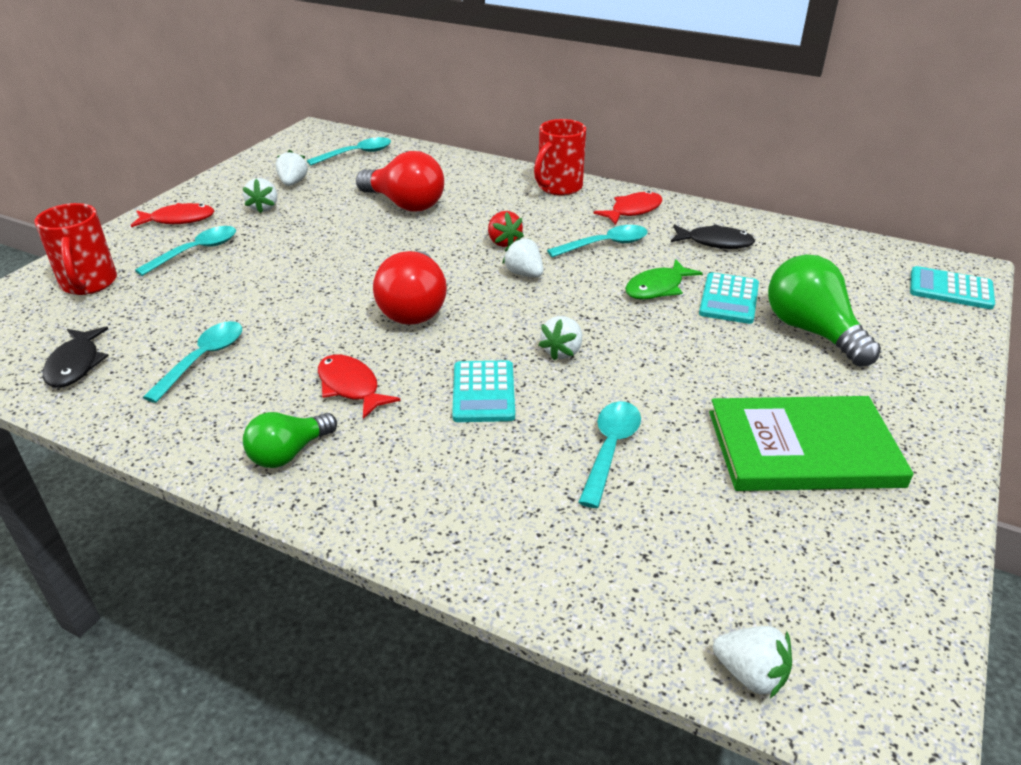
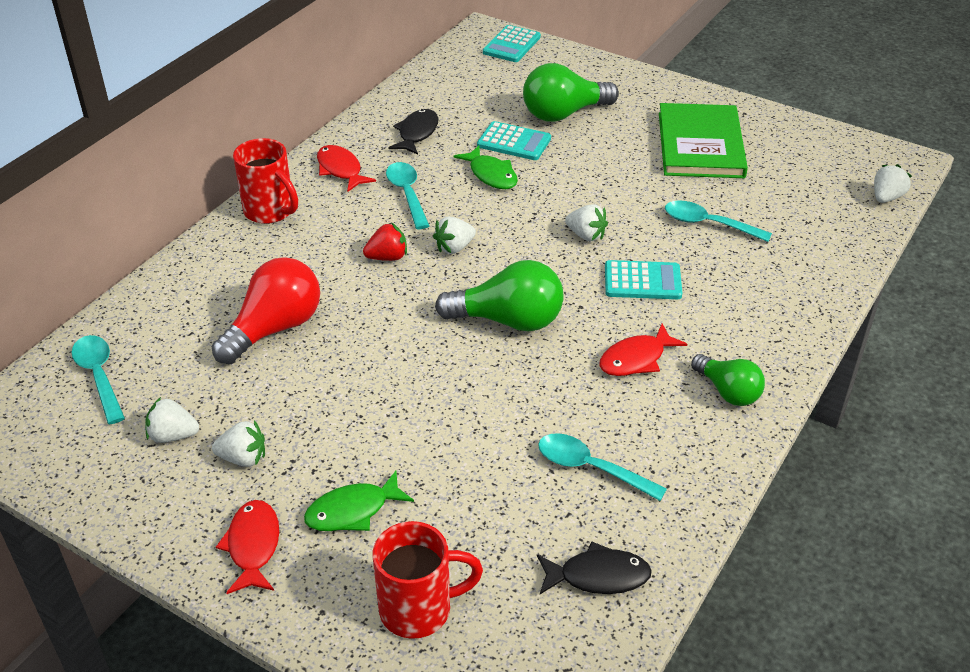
camera: 85 degrees left, 5 degrees up
(196, 251) = (352, 511): turquoise spoon -> green fish
(414, 308) = (508, 320): red light bulb -> green light bulb

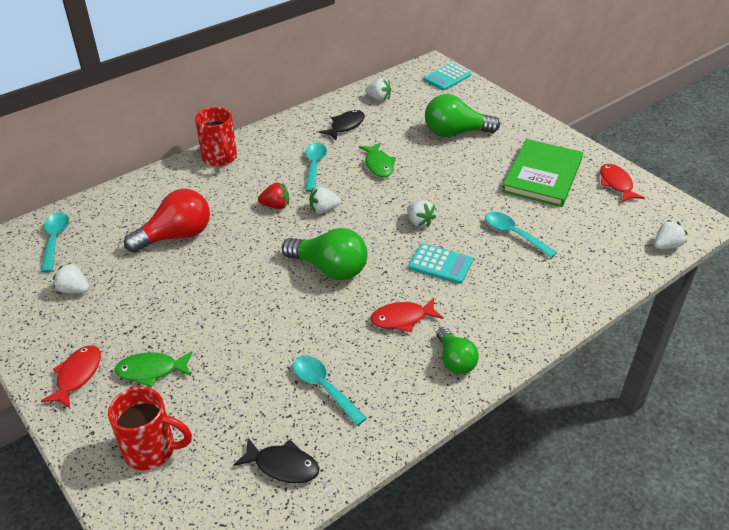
camera: 20 degrees right, 0 degrees up
(243, 458) = (106, 316): white strawberry -> white strawberry (379, 98)
(340, 170) = (281, 140): red fish -> red fish (616, 184)
(514, 142) = (408, 145): turquoise calculator -> none

